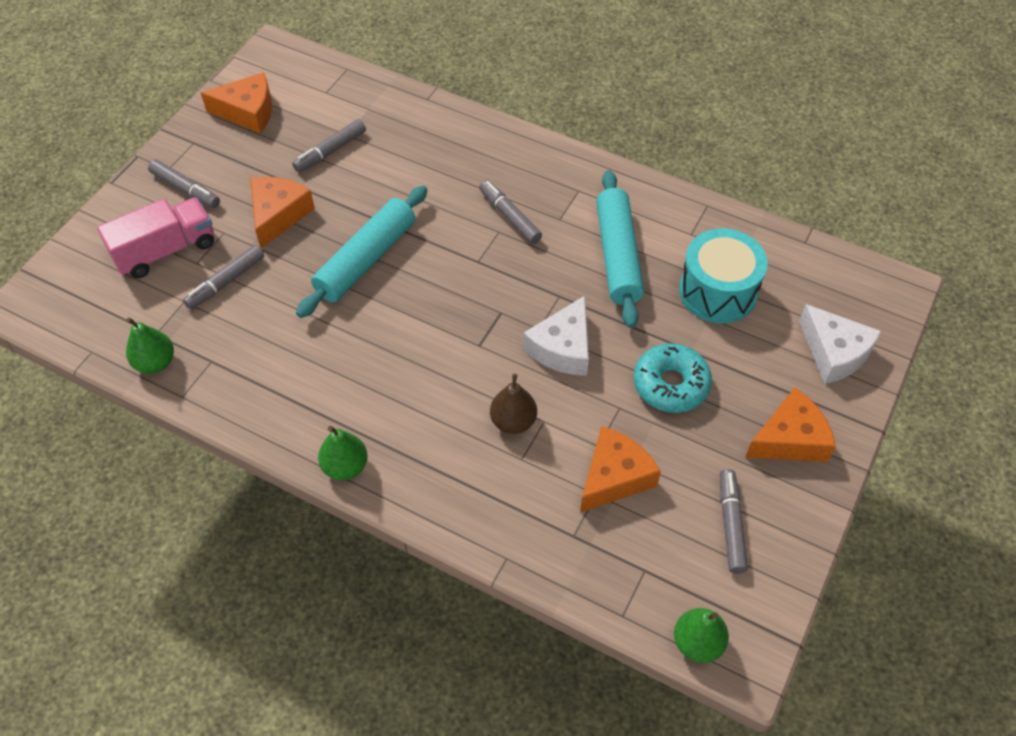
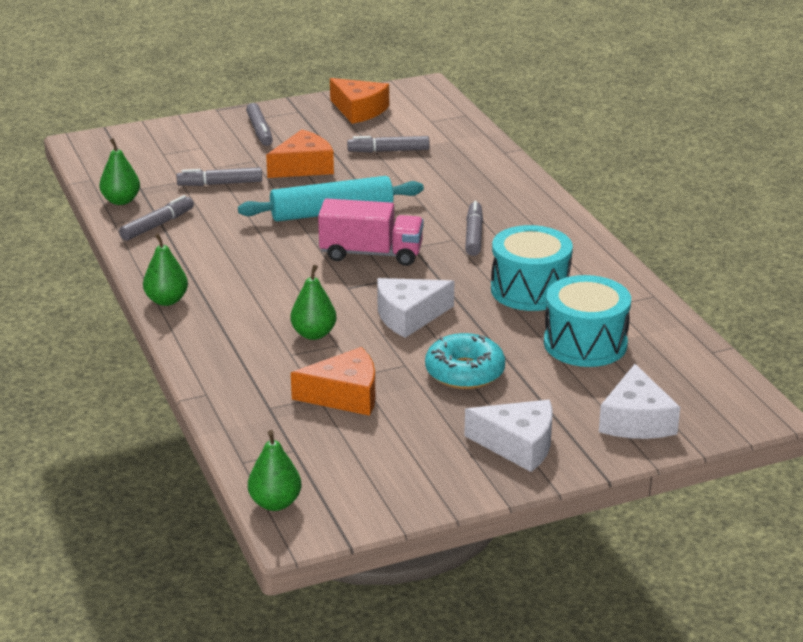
camera: 40 degrees right, 25 degrees down
(166, 250) = (204, 154): pink truck -> pink truck (371, 254)
(513, 421) = (314, 334): brown pear -> green pear
(618, 256) = (530, 290): turquoise rolling pin -> turquoise drum
(731, 524) = (396, 462): grey marker -> grey marker (157, 225)
(790, 439) = (518, 445): orange cheese -> white cheese

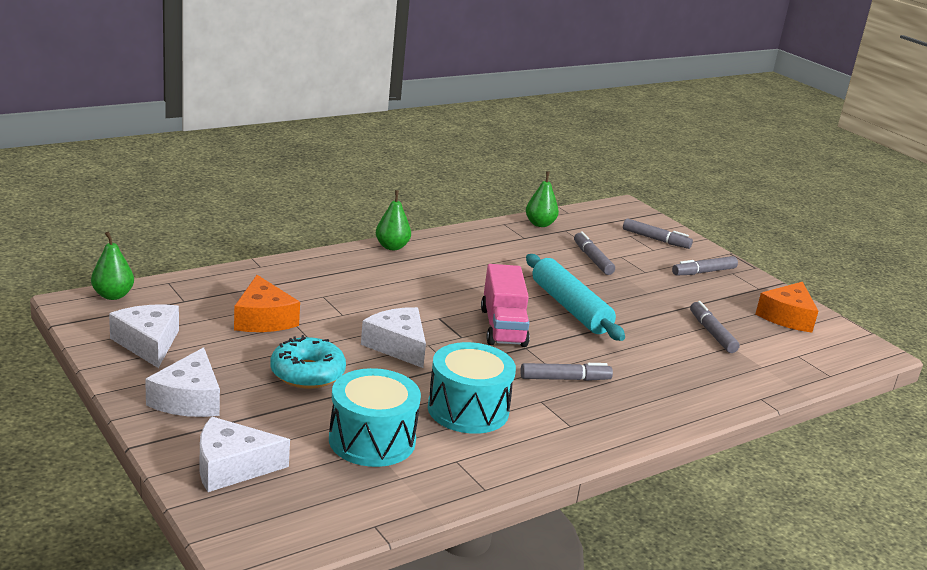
camera: 75 degrees right, 5 degrees down
(157, 225) = (508, 238): grey marker -> grey marker (655, 239)
(303, 167) = (648, 293): orange cheese -> none
(314, 334) = (356, 304): green pear -> none
(399, 473) = (148, 343): none -> white cheese

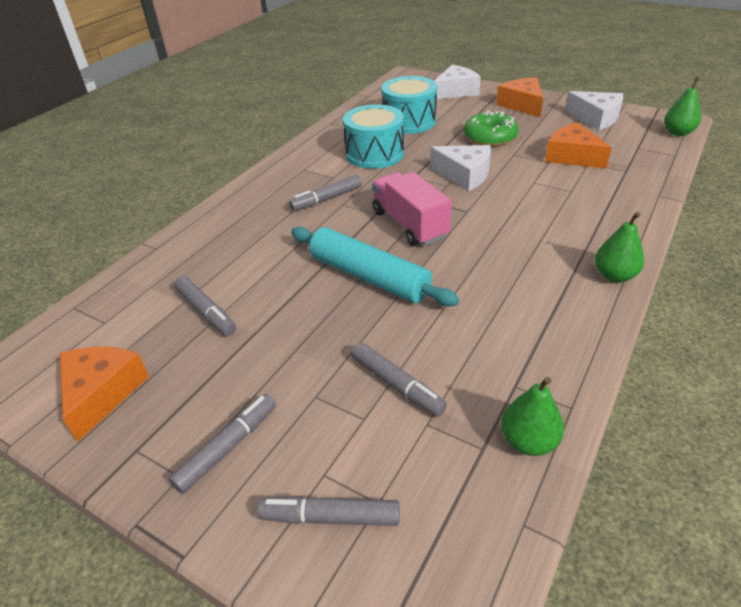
camera: 160 degrees right, 15 degrees up
(188, 399) = (522, 105): white cheese -> orange cheese
(307, 373) = (490, 137): turquoise donut -> green donut

